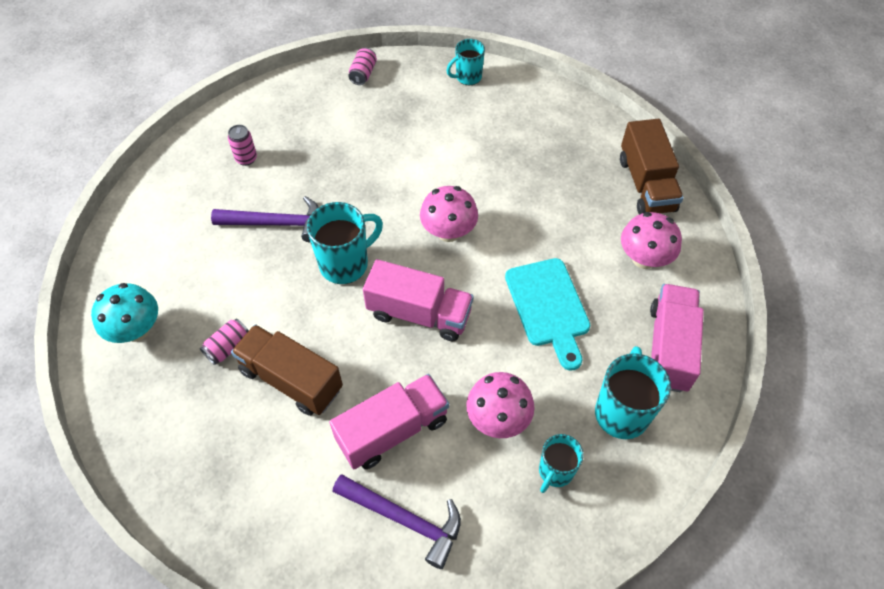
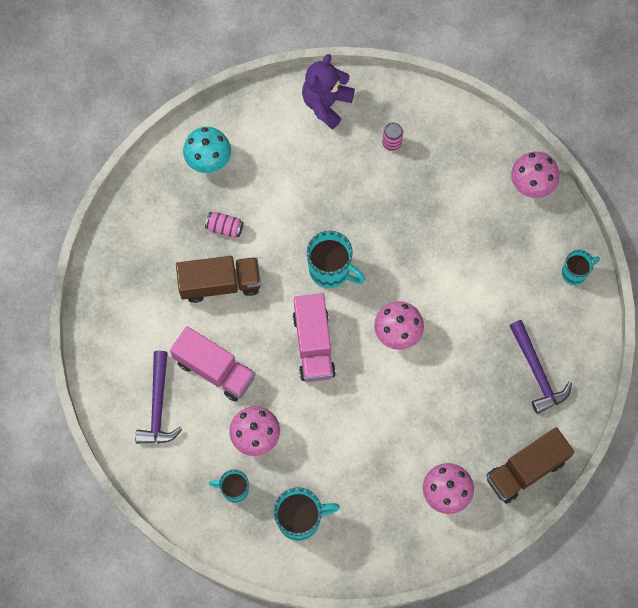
camera: 65 degrees right, 15 degrees up
(162, 195) = (326, 103): none -> purple teddy bear
(276, 223) = (342, 201): purple hammer -> purple hammer (537, 372)
(291, 380) = (220, 283): brown truck -> brown truck turned 75 degrees clockwise
(363, 74) = (531, 184): pink can -> pink mushroom
(468, 77) = (574, 273): turquoise mug -> turquoise mug turned 120 degrees clockwise
(548, 307) = (364, 435): turquoise cutting board -> none
(668, 348) = (370, 536): pink truck -> none

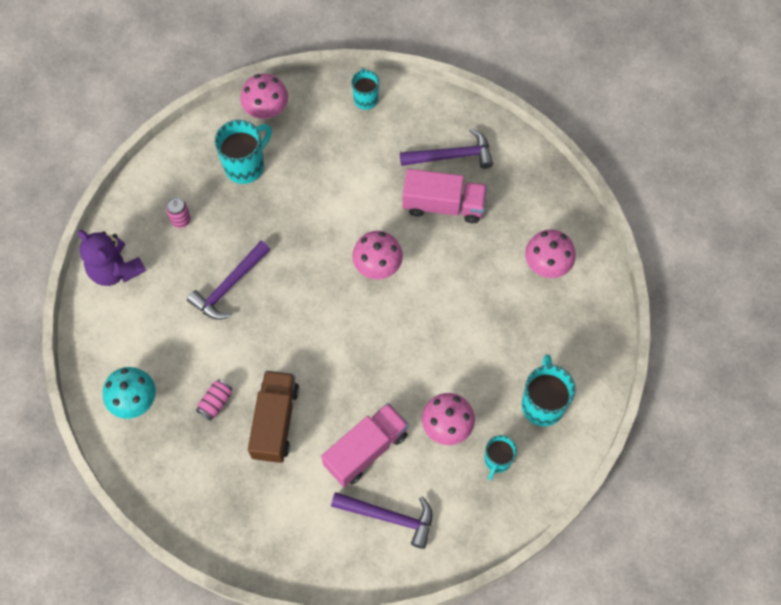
camera: 75 degrees left, 5 degrees down
(313, 344) = (367, 346): pink truck -> pink truck (443, 205)
(330, 270) = (295, 311): turquoise mug -> turquoise mug (245, 166)
(338, 205) = (229, 286): none -> purple hammer
(526, 470) = (542, 190): brown truck -> none

